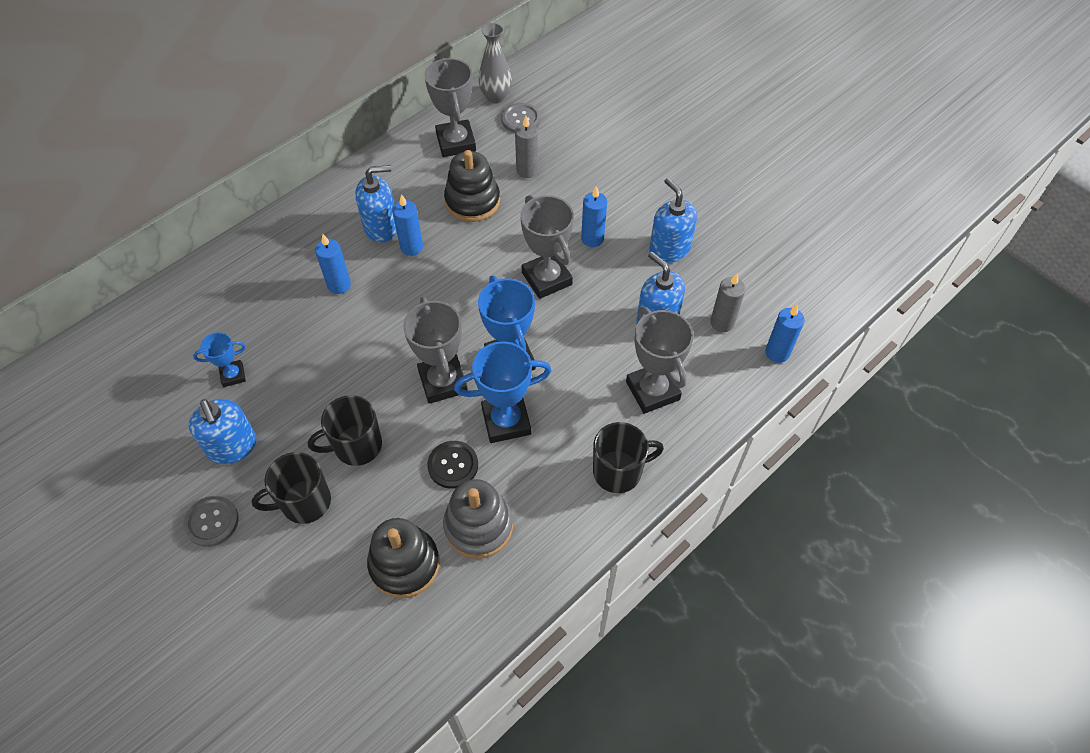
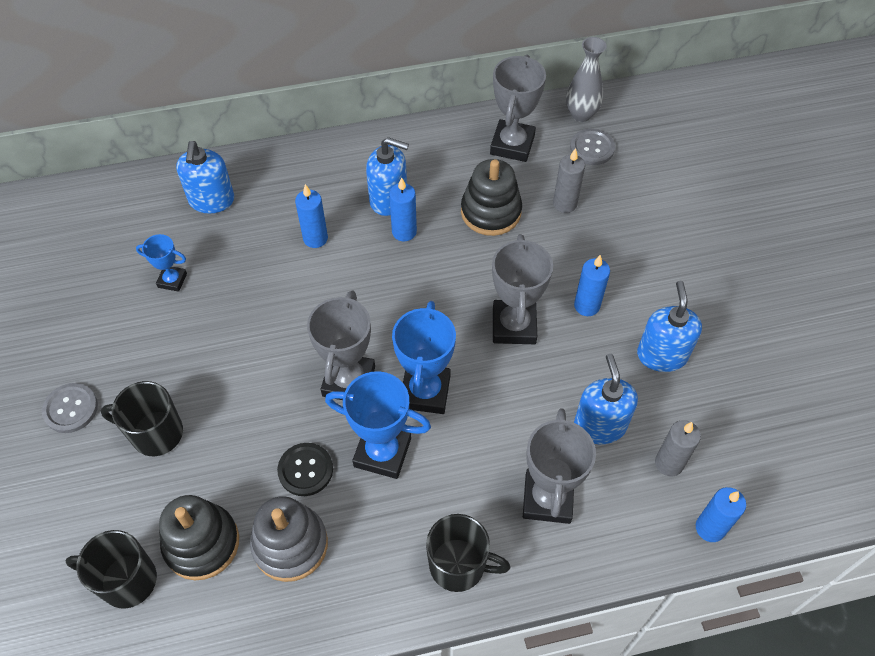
camera: 30 degrees right, 0 degrees up
(232, 446) = (130, 347): blue soap dispenser -> blue soap dispenser (211, 200)
(356, 446) = (232, 403): black mug -> black mug (126, 580)

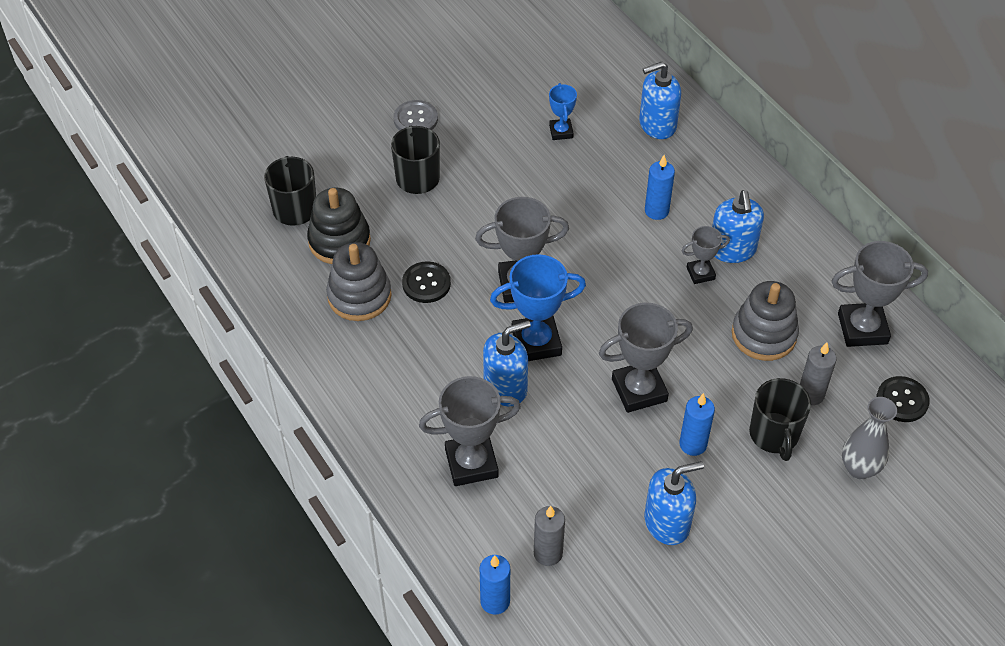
camera: 70 degrees right, 5 degrees down
(382, 452) = (464, 330): blue trophy -> none
(404, 232) = (700, 273): blue candle -> grey trophy
(459, 565) = (385, 414): black mug -> black mug (774, 435)
(491, 212) = (764, 334): black stacking toy -> grey stacking toy
(581, 114) = (945, 379): grey vase -> grey vase (859, 468)
(592, 148) = (902, 400): grey button -> black button
(599, 425) = (563, 487): blue soap dispenser -> blue soap dispenser (505, 387)

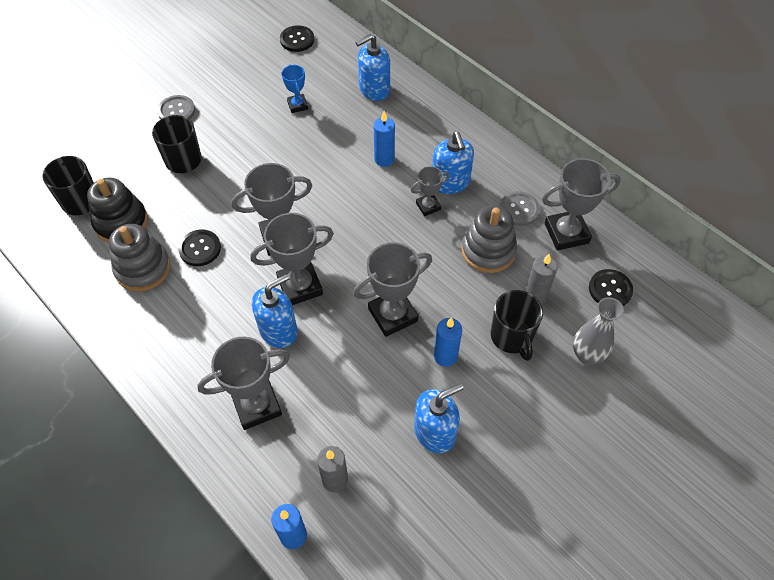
camera: 10 degrees left, 5 degrees up
(536, 342) = (300, 286): blue trophy -> grey trophy
(571, 50) = (297, 40): none -> black button
(810, 293) = (519, 209): none -> grey button

